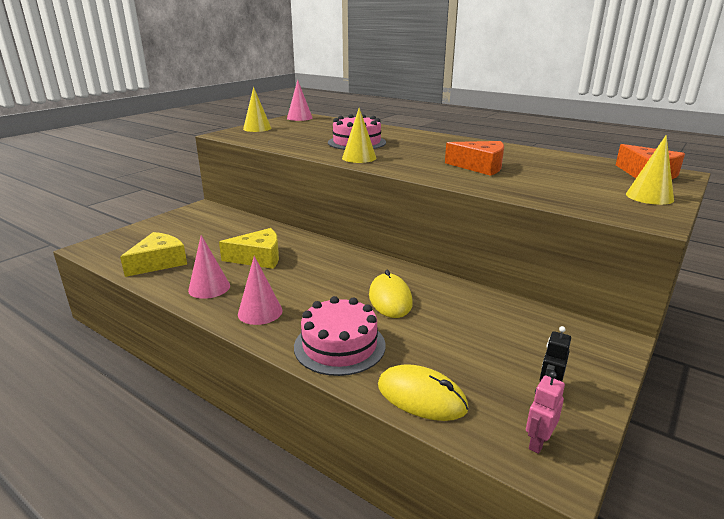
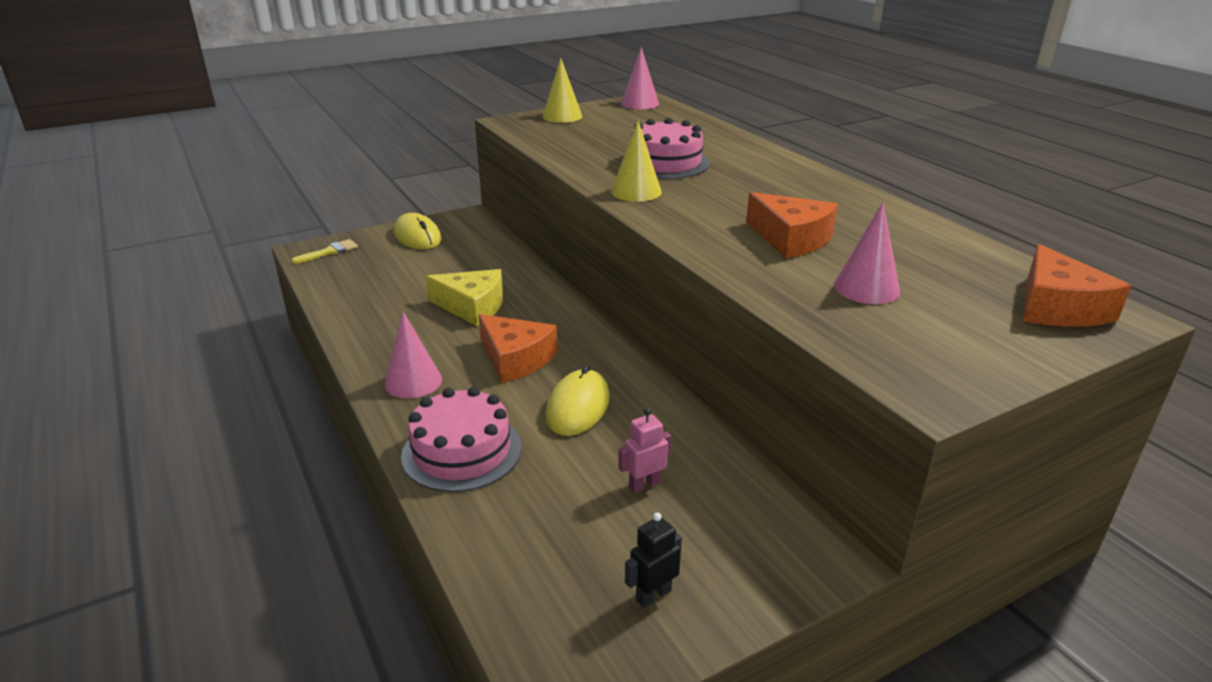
camera: 25 degrees right, 5 degrees up
(110, 245) = (329, 252): none -> yellow brush
(158, 262) = (361, 287): yellow cheese -> none
(209, 288) = (386, 334): pink cone -> pink cone (866, 288)
(320, 281) = (515, 359): none -> orange cheese
(421, 396) = (494, 545): yellow mouse -> yellow mouse (417, 236)
(538, 442) = (573, 650): pink robot -> pink robot (644, 485)
(649, 197) = (993, 350): yellow cone -> none

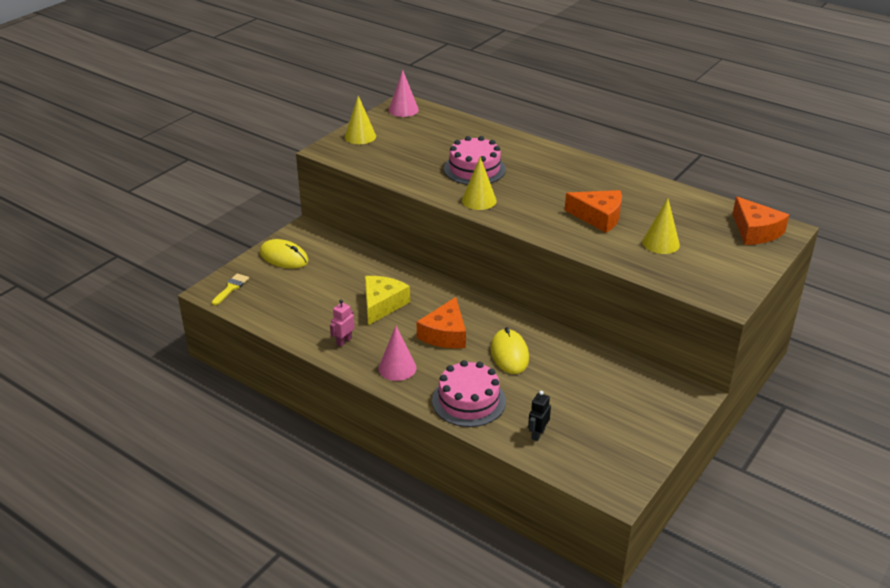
camera: 25 degrees left, 5 degrees up
(472, 306) = (382, 304): yellow cheese -> yellow cheese turned 60 degrees counterclockwise
(515, 359) = (445, 334): orange cheese -> orange cheese turned 90 degrees clockwise
(644, 485) = (581, 387): pink robot -> pink robot (344, 341)
(653, 595) = (627, 440): black robot -> black robot (537, 434)
(866, 288) = (660, 243): pink cone -> yellow cone

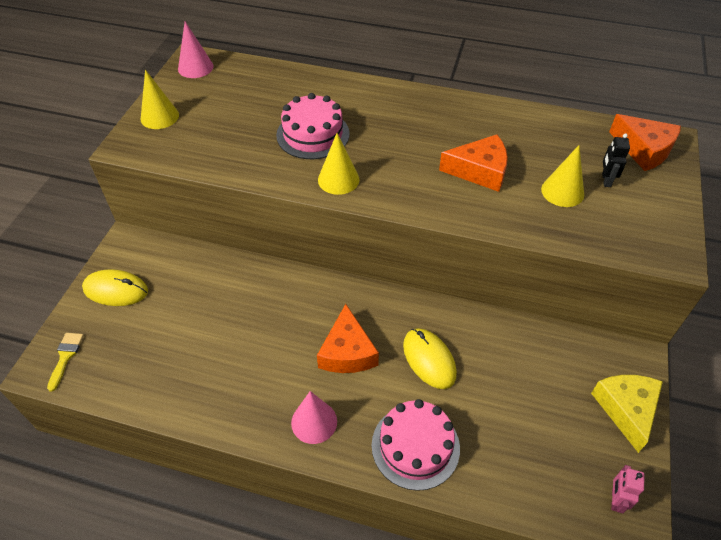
camera: 20 degrees left, 15 degrees up
(344, 341) = (235, 399): pink robot -> pink robot (615, 500)
(382, 304) = (258, 329): yellow cheese -> yellow cheese (626, 409)
(537, 434) = (512, 472): black robot -> black robot (606, 180)

